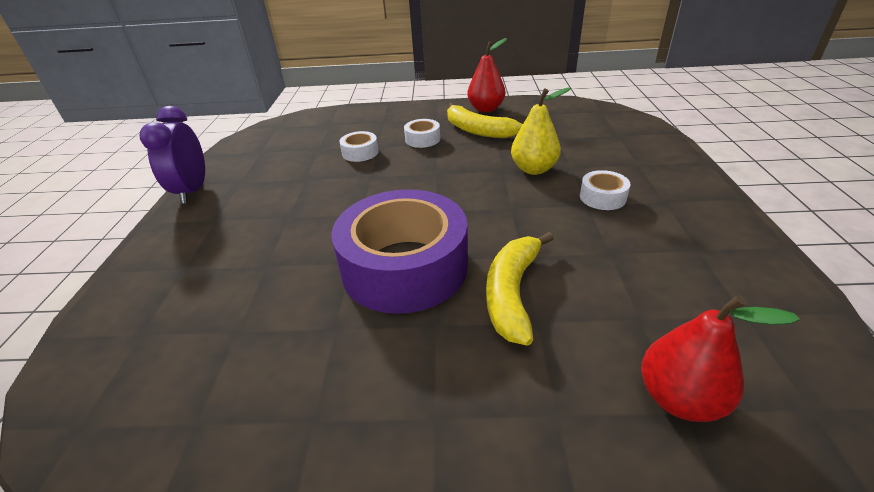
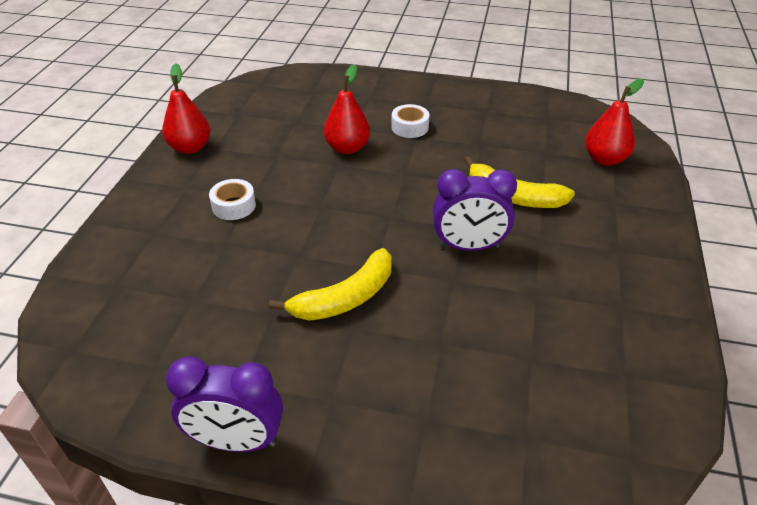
camera: 80 degrees left, 5 degrees up
(360, 153) = (232, 260): white tape -> none
(404, 266) = (468, 246): purple tape -> purple clock
(477, 130) = (241, 164): yellow banana -> yellow banana (345, 298)
(534, 169) = (347, 148): yellow pear -> red pear

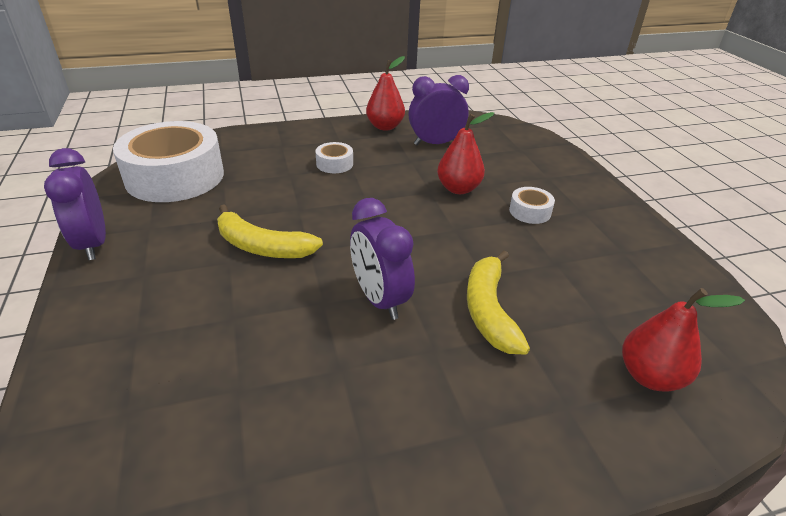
camera: 60 degrees right, 5 degrees down
(140, 340) = (175, 176): none -> white tape
(258, 130) = (435, 143): none -> purple clock

